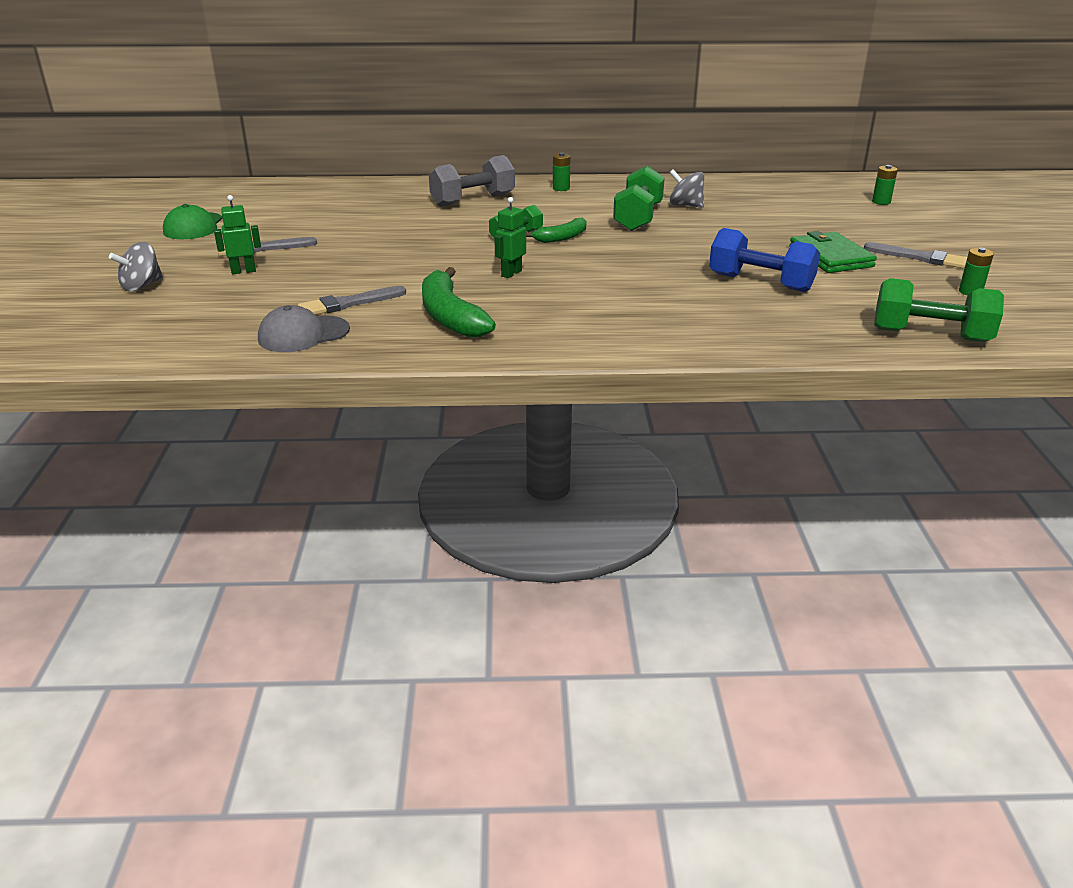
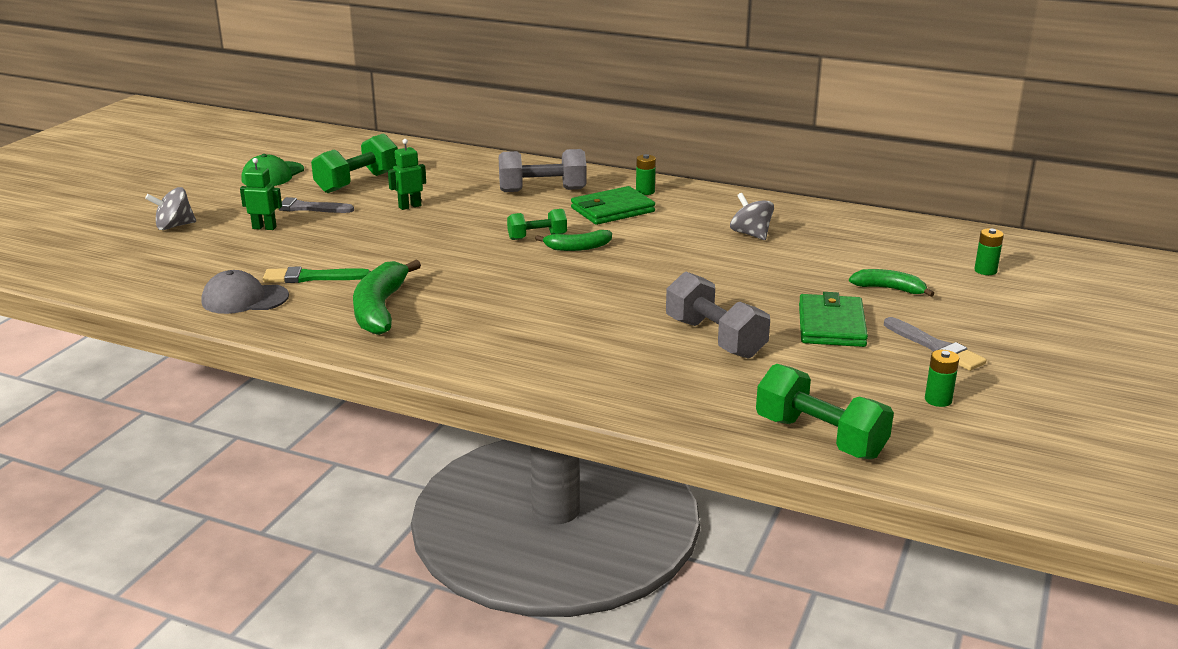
camera: 25 degrees right, 5 degrees down
(348, 303) = (312, 277): grey brush -> green brush
(511, 273) = (484, 277): green robot -> green robot (409, 206)
(552, 205) = (612, 210): none -> green wallet
(638, 218) = (681, 240): green dumbbell -> green dumbbell (357, 182)
(760, 283) = (715, 338): blue dumbbell -> grey dumbbell
(835, 225) = (889, 289): none -> green banana

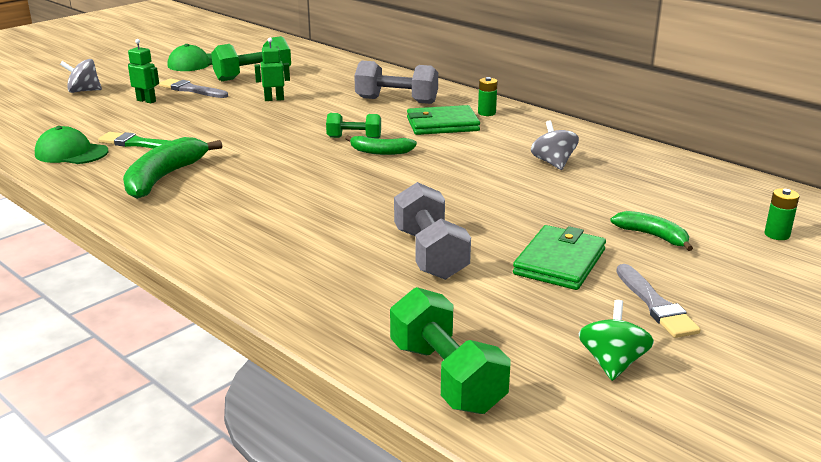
camera: 20 degrees right, 0 degrees up
(244, 299) = (71, 153): grey cap -> green cap
(938, 400) = (612, 363): green battery -> green spinning top

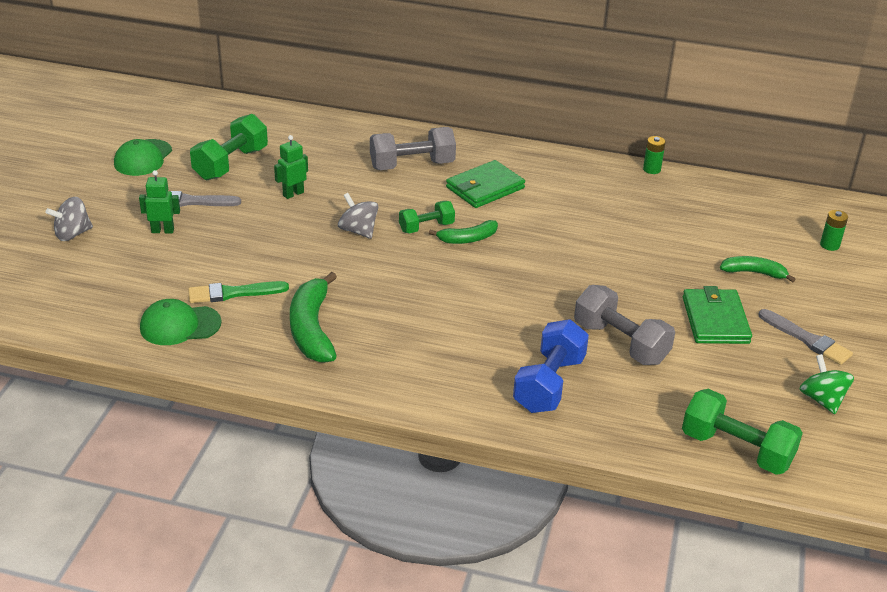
camera: 30 degrees left, 10 degrees up
(314, 265) = (549, 384): none -> blue dumbbell
(486, 113) = (508, 162): green battery -> green battery (651, 169)
(553, 163) = (618, 212): grey spinning top -> grey spinning top (358, 231)

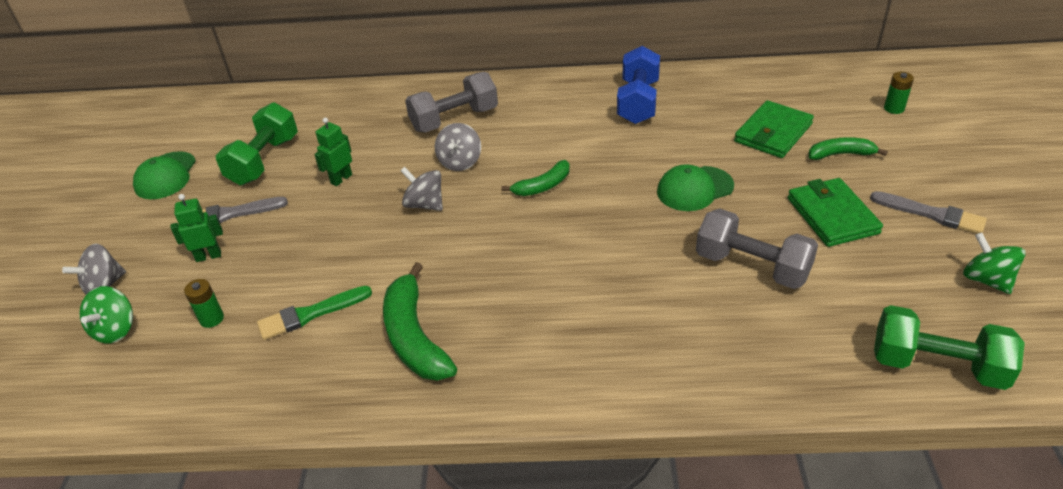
camera: 10 degrees left, 5 degrees up
(75, 269) = (116, 329): none -> green spinning top
(180, 325) = (259, 372): green cap -> green cap (694, 189)
(402, 203) = (460, 162): none -> grey spinning top
(426, 227) = (495, 183): green dumbbell -> none
(485, 188) = (537, 126): green wallet -> green wallet (773, 133)
(549, 384) = (701, 337): blue dumbbell -> blue dumbbell (638, 102)
(651, 169) = (689, 71): green battery -> green battery (211, 319)

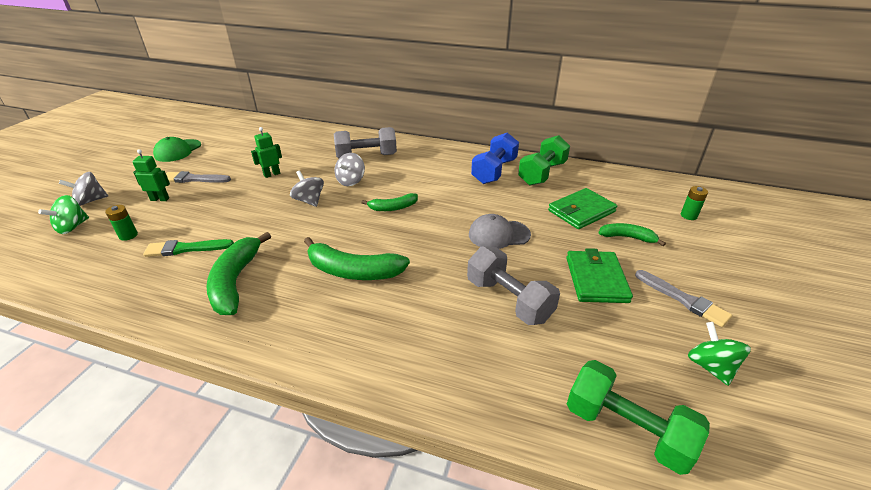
camera: 15 degrees right, 5 degrees down
(264, 161) = (237, 155): green dumbbell -> green dumbbell (542, 173)
(551, 282) = (353, 271): none -> green banana
(694, 189) = (498, 234): green cap -> grey cap

